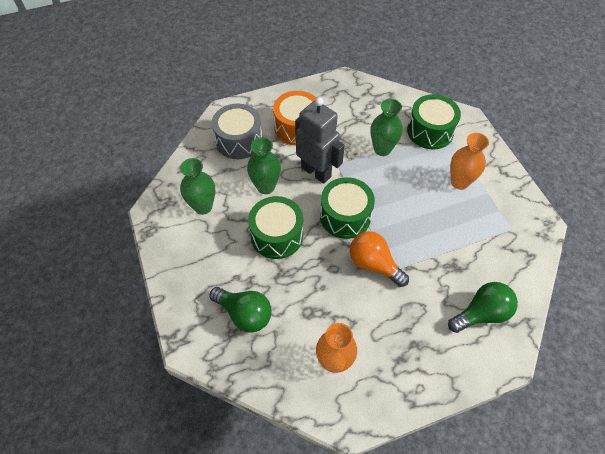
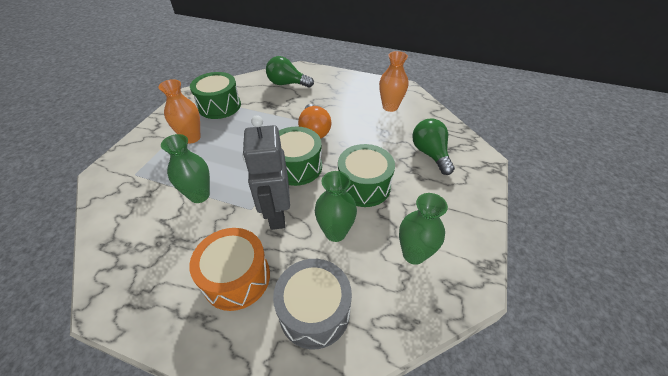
camera: 140 degrees left, 10 degrees down
(430, 131) = (143, 183): green drum -> green drum (219, 106)

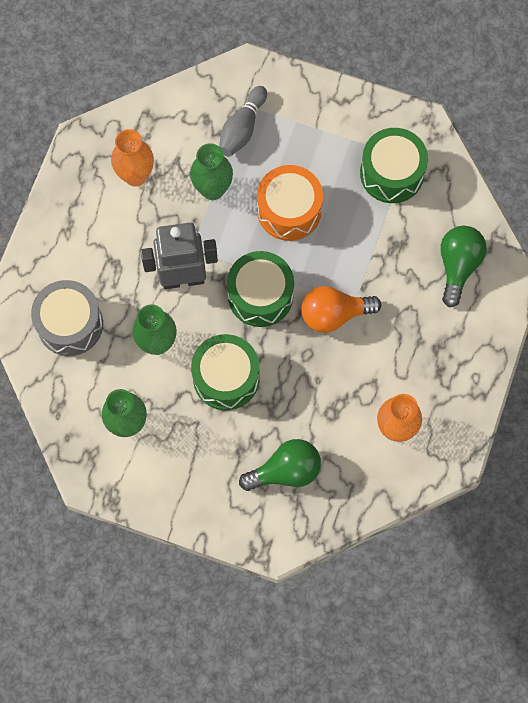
camera: 90 degrees right, 25 degrees up
(152, 177) = (242, 128): none -> grey bowling pin
(191, 138) = (317, 153): orange vase -> orange vase (135, 175)
(236, 278) = (106, 250): orange drum -> orange drum (289, 210)

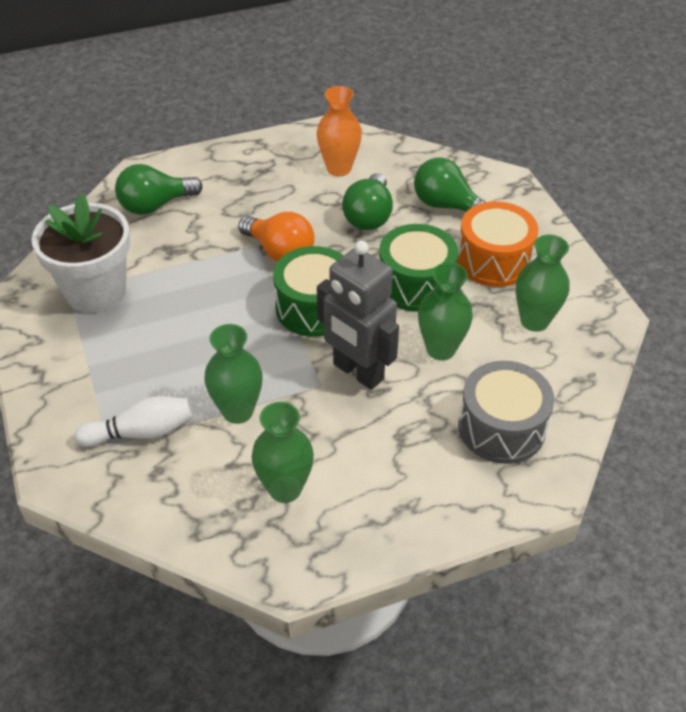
camera: 130 degrees left, 25 degrees down
(135, 175) = (285, 488): orange vase -> green vase
(242, 128) = (141, 432): grey bowling pin -> white bowling pin
(289, 210) = (205, 339): orange drum -> orange drum (494, 260)
(321, 404) = (369, 216): none -> green light bulb
(391, 173) = (96, 291): green drum -> white flower pot

